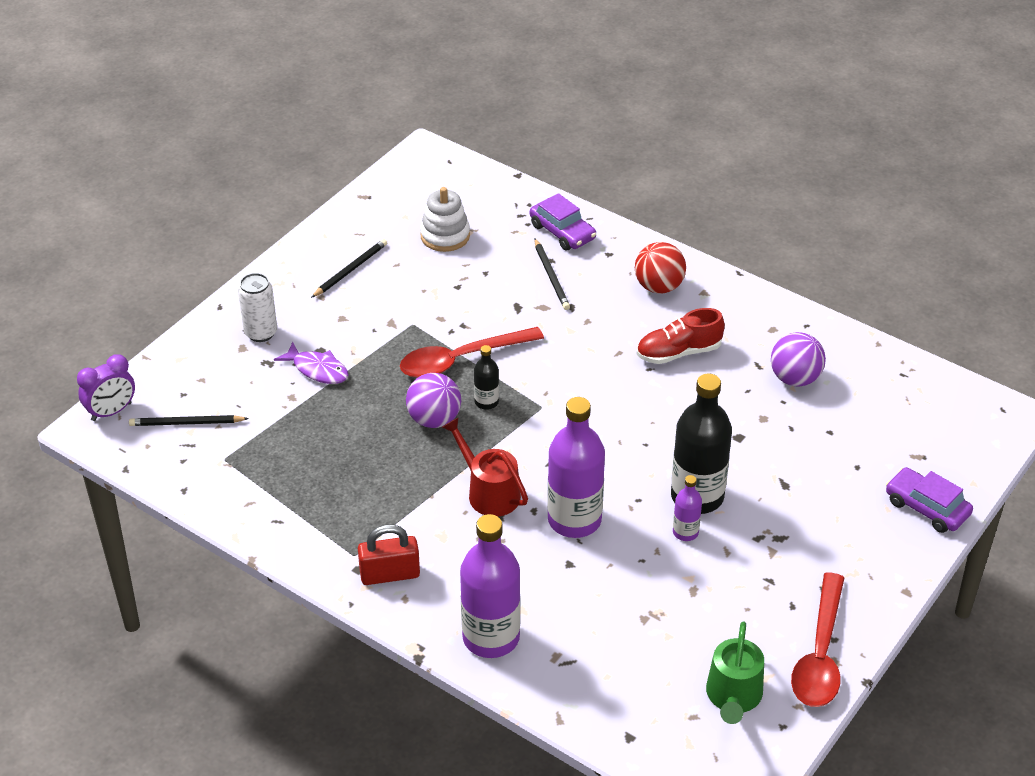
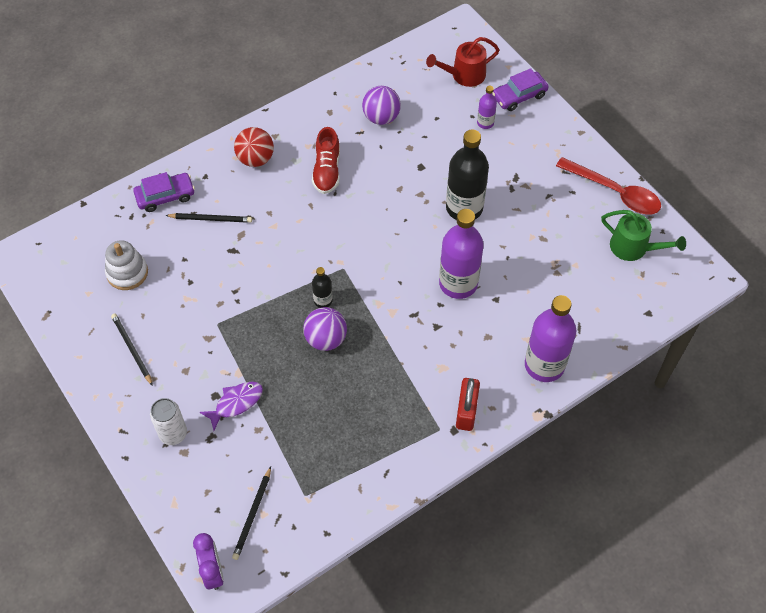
camera: 70 degrees left, 15 degrees up
(461, 359) = (271, 303): red spoon -> none
(489, 492) = (412, 326): red watering can -> red watering can (464, 75)
(685, 532) = (492, 225): purple bottle -> purple bottle (485, 123)

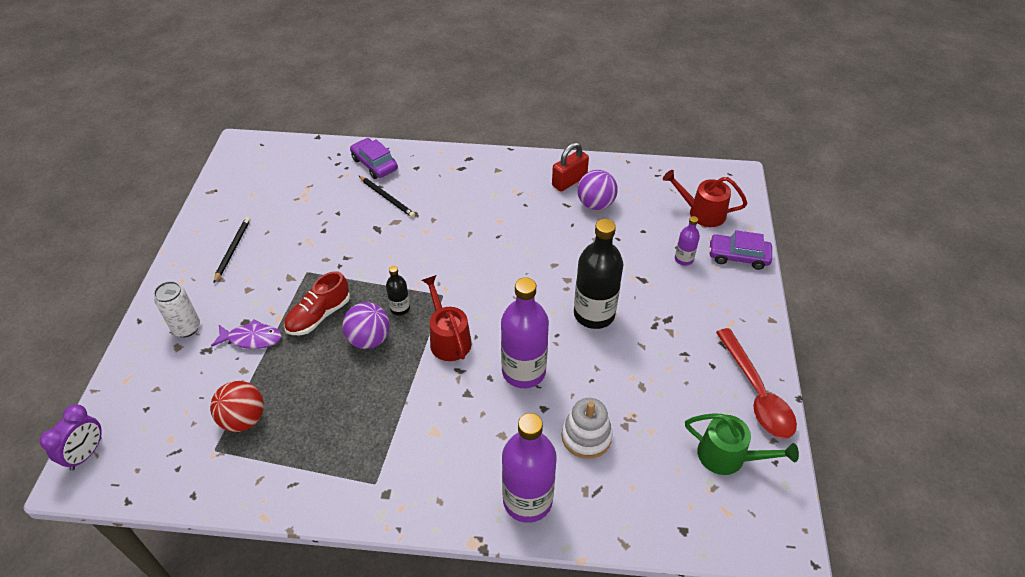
camera: 40 degrees right, 10 degrees down
(127, 273) = (291, 197): white stacking toy -> white stacking toy (586, 436)
(165, 196) = (374, 164): purple car -> purple car turned 150 degrees counterclockwise
(252, 515) = (162, 433): black pencil -> none
(255, 159) = (465, 177): red ball -> red ball (244, 419)
(327, 171) = (509, 217): red shoe -> red shoe (319, 316)
(382, 298) = (448, 339): none -> red watering can
(466, 411) = (414, 486): red padlock -> red padlock (569, 181)
(633, 248) = (727, 456): green watering can -> green watering can turned 45 degrees counterclockwise

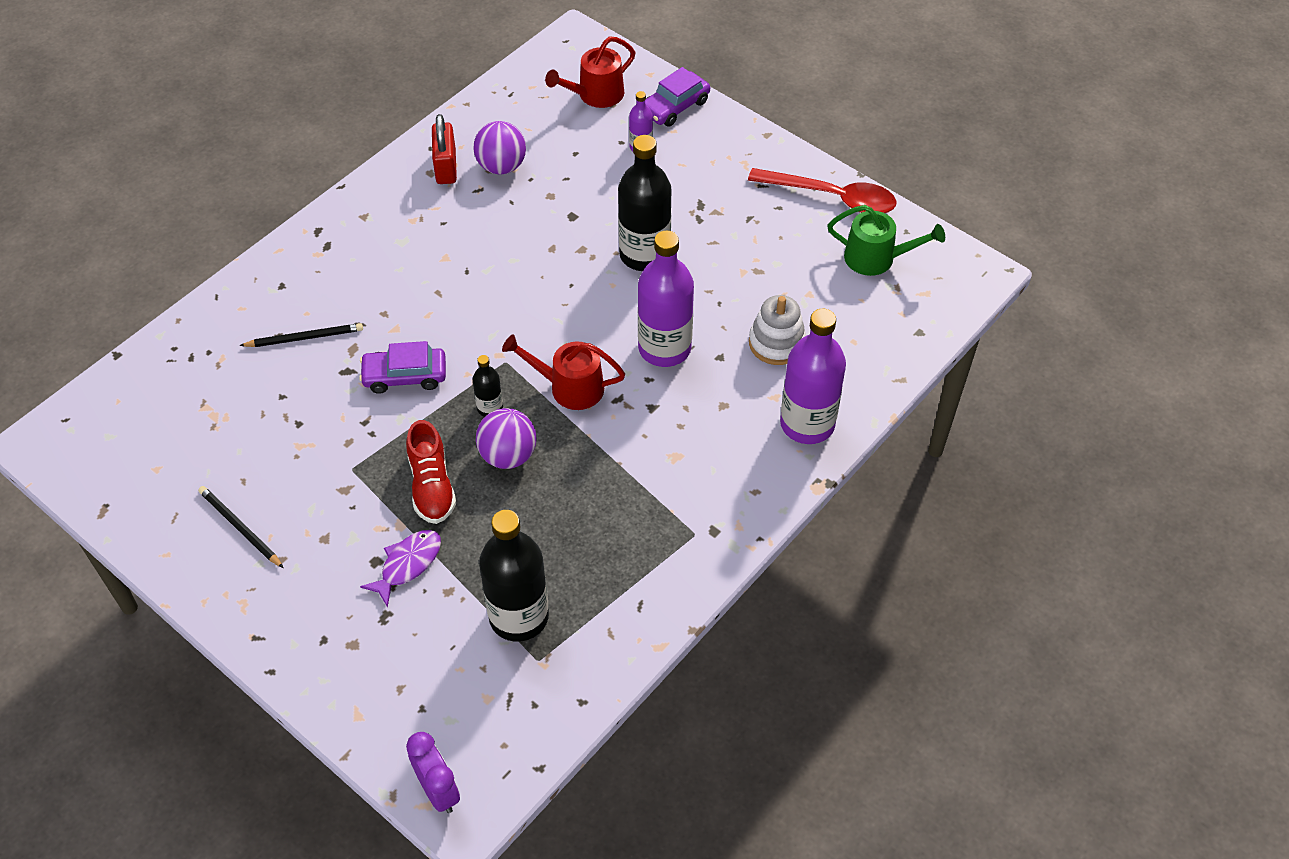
camera: 55 degrees left, 5 degrees up
(186, 328) = (330, 624): white can -> none
(244, 419) = (519, 616): red ball -> black bottle
(374, 164) = (232, 322): purple car -> purple car (405, 376)
(727, 456) = (876, 258): green watering can -> green watering can turned 45 degrees clockwise

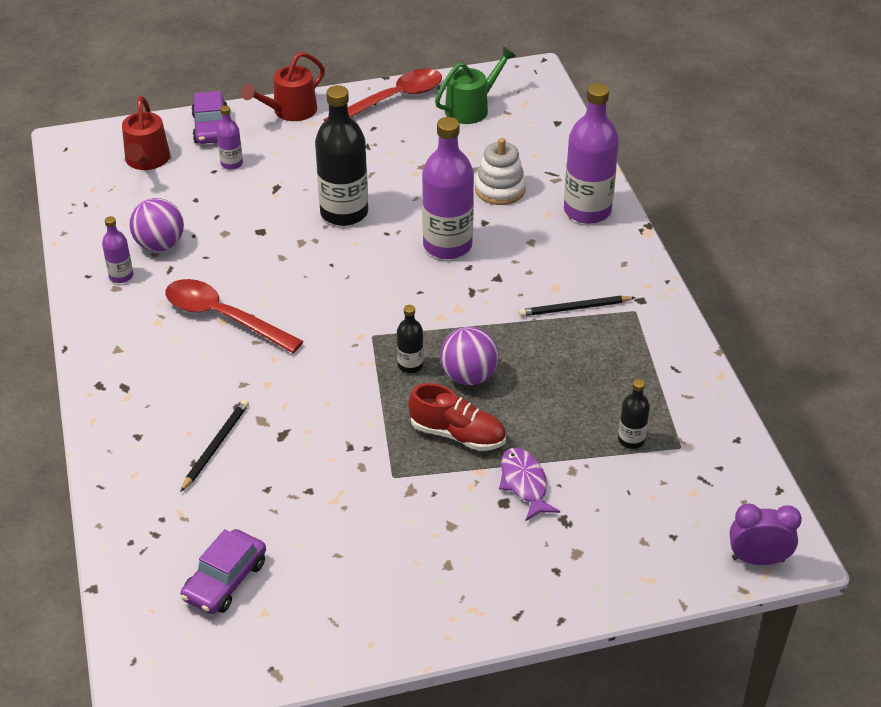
camera: 55 degrees left, 10 degrees down
(240, 528) = (388, 578): black pencil -> black pencil (574, 308)
(405, 376) = (325, 401): purple car -> purple car (225, 580)
(446, 167) = (121, 276): red padlock -> purple bottle
(450, 256) = (224, 317): none -> red spoon
(519, 616) = (631, 440): black bottle -> black bottle, size x0.48
(570, 387) = (434, 312): red watering can -> red watering can (290, 111)

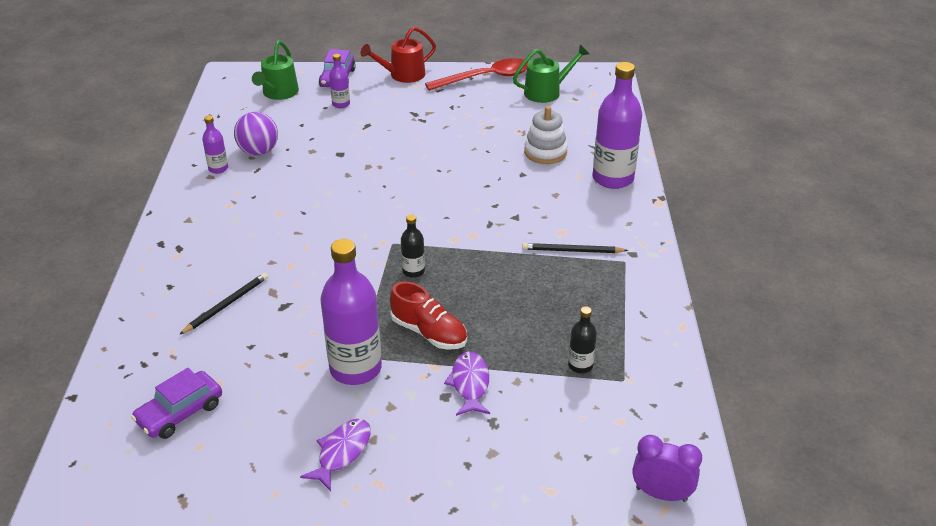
camera: 15 degrees right, 5 degrees down
(147, 160) = (278, 93): red watering can -> green watering can
(224, 317) = (281, 210): red spoon -> none
(344, 212) = (411, 150): black bottle -> none
(421, 586) = (342, 452): none -> purple fish
(447, 245) = (484, 186): purple bottle -> purple bottle (355, 368)
(469, 376) = (459, 288): purple ball -> none

